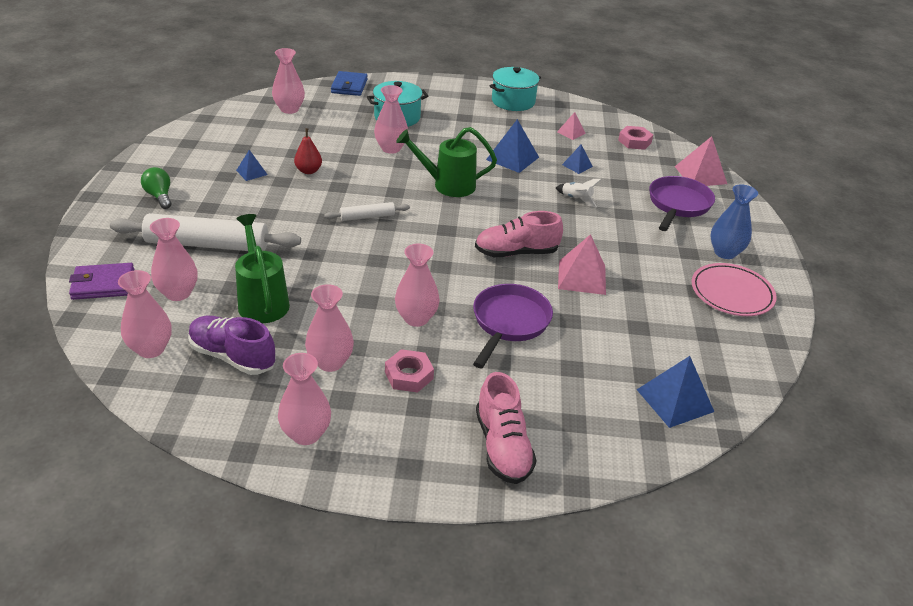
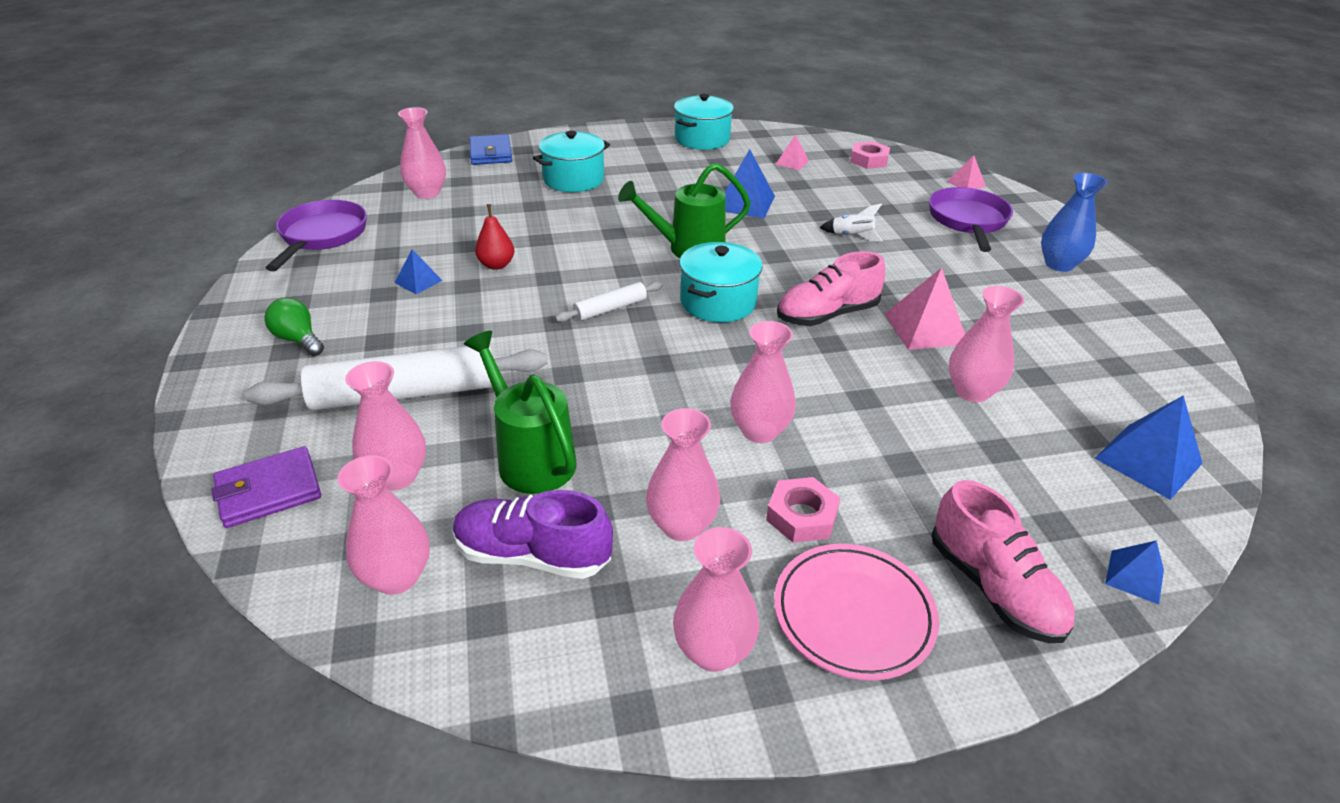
camera: 15 degrees left, 0 degrees up
(391, 148) = (588, 218): pink vase -> pink vase (972, 391)
(444, 227) = (718, 302): none -> turquoise pot
(509, 323) = (881, 408): purple pan -> purple pan (322, 236)
(577, 165) = (825, 198): blue pyramid -> blue pyramid (1134, 576)
(700, 175) = (966, 183): pink pyramid -> pink pyramid, size x0.56
(731, 293) = (1103, 310): pink plate -> pink plate (853, 614)

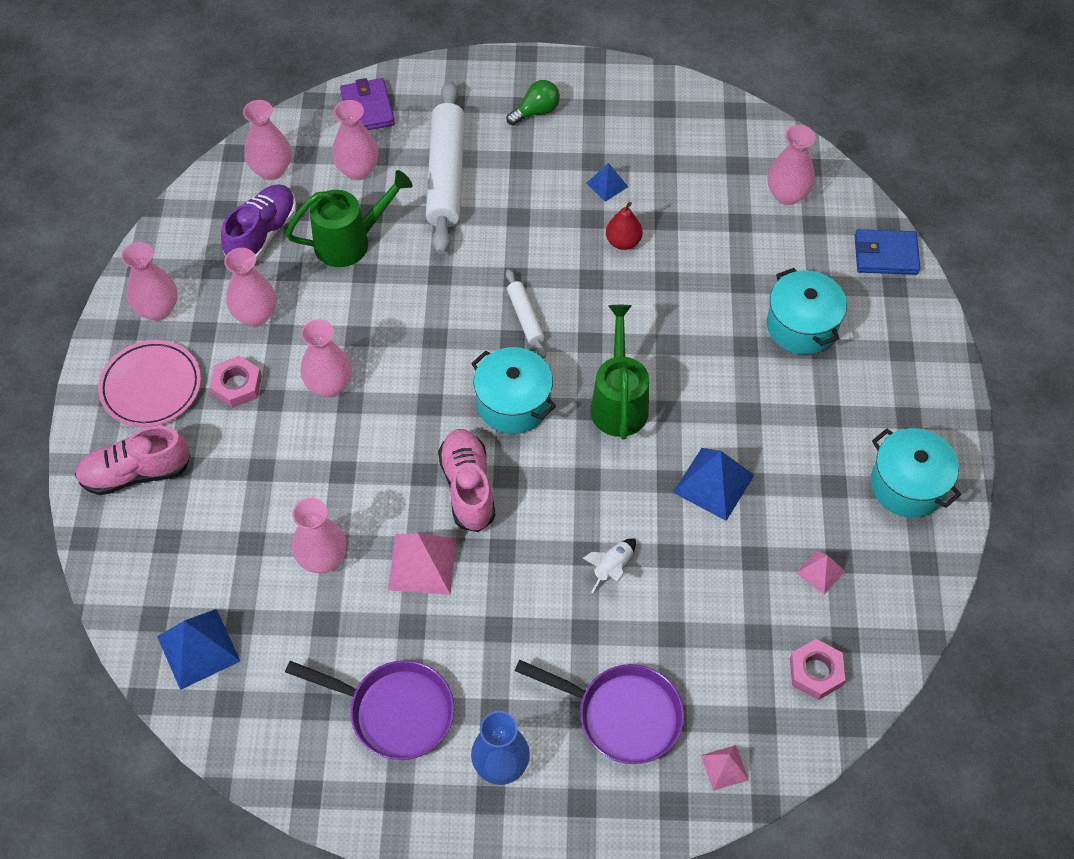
camera: 105 degrees right, 20 degrees up
(322, 236) = (707, 116): purple pan -> purple pan (395, 712)
(1134, 576) = (108, 564): blue pyramid -> none

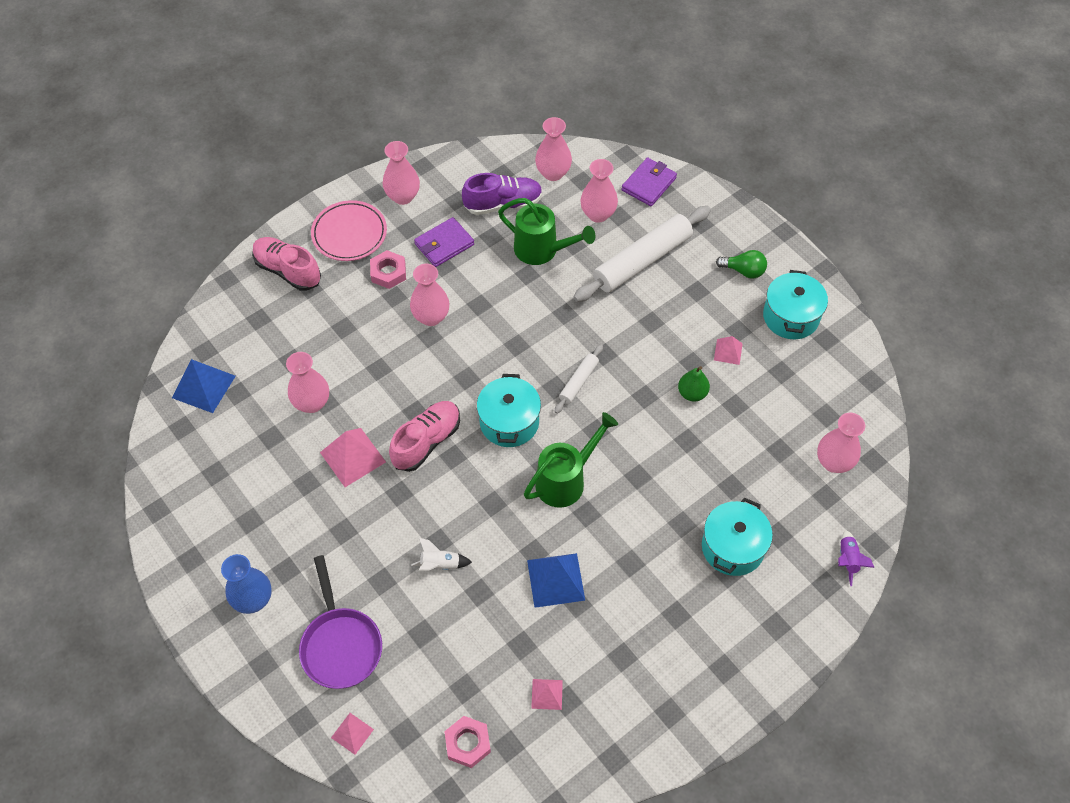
camera: 50 degrees right, 0 degrees up
(255, 315) = (444, 244): pink vase -> purple wallet
(395, 712) = (243, 516): purple pan -> none
(607, 184) = (728, 351): blue pyramid -> pink pyramid
(623, 242) = (692, 393): red pear -> green pear
(885, 255) = (848, 560): blue wallet -> purple rocket
(908, 485) = (667, 705): turquoise pot -> turquoise pot (791, 316)

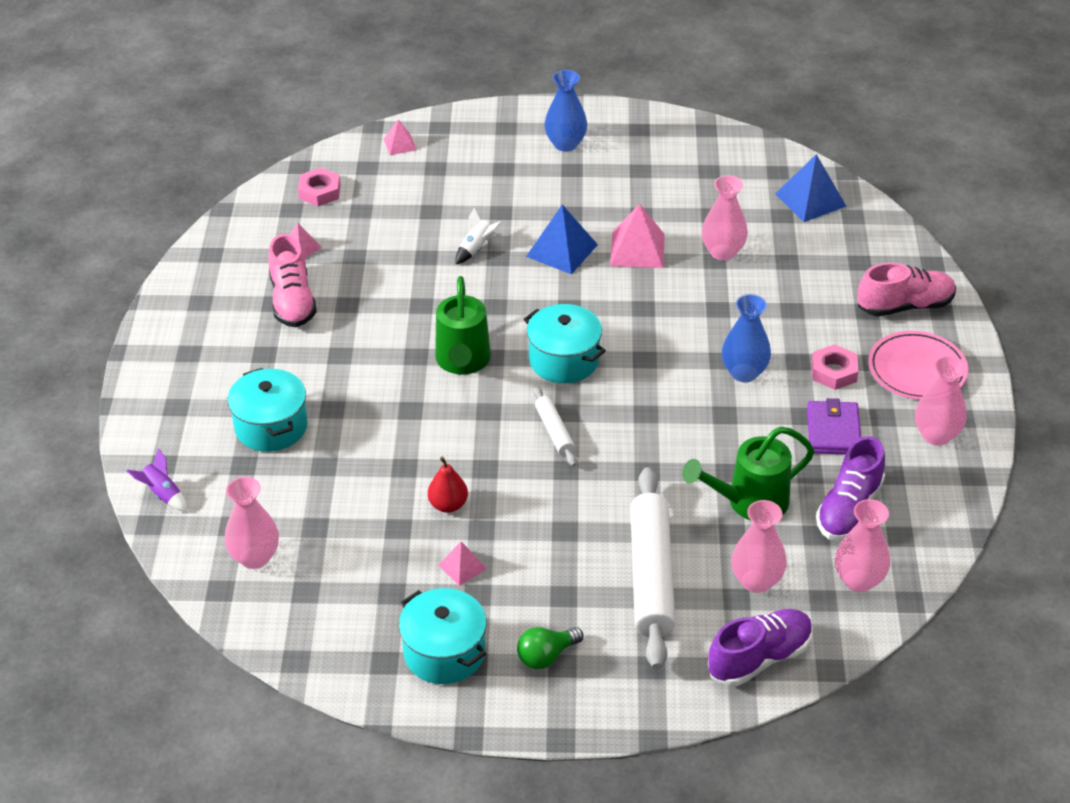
camera: 130 degrees right, 15 degrees down
(341, 645) = (473, 168): purple pan -> none
(426, 442) = (603, 299): pink shoe -> pink shoe (292, 301)
(431, 317) = (744, 373): pink vase -> blue vase
(555, 580) = (381, 303): blue pyramid -> blue pyramid (561, 250)
(649, 184) = (759, 658): purple wallet -> purple shoe
(692, 393) = (448, 505): green pear -> red pear

